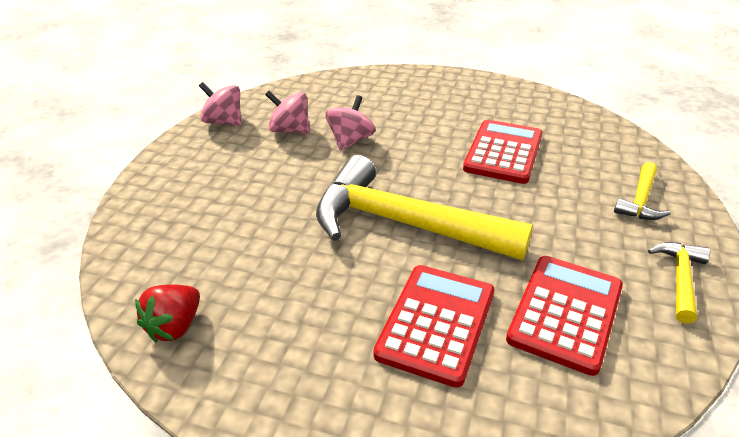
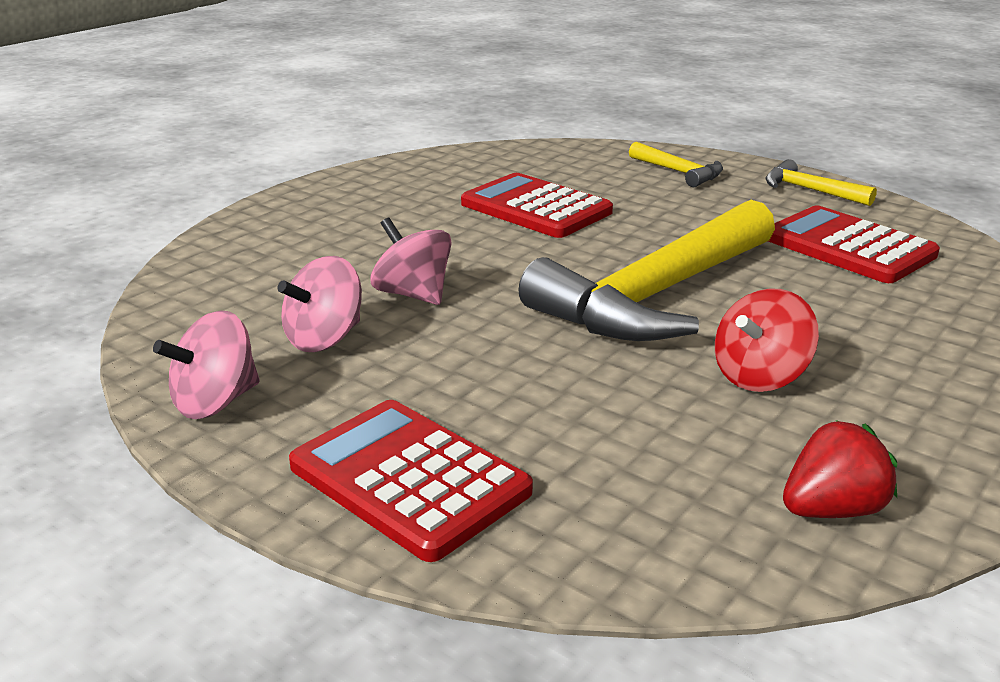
camera: 70 degrees left, 10 degrees down
(175, 326) = (832, 510): red strawberry -> red strawberry turned 75 degrees counterclockwise
(315, 282) = (760, 376): none -> red spinning top
(436, 323) = (854, 312): red calculator -> red calculator (409, 479)

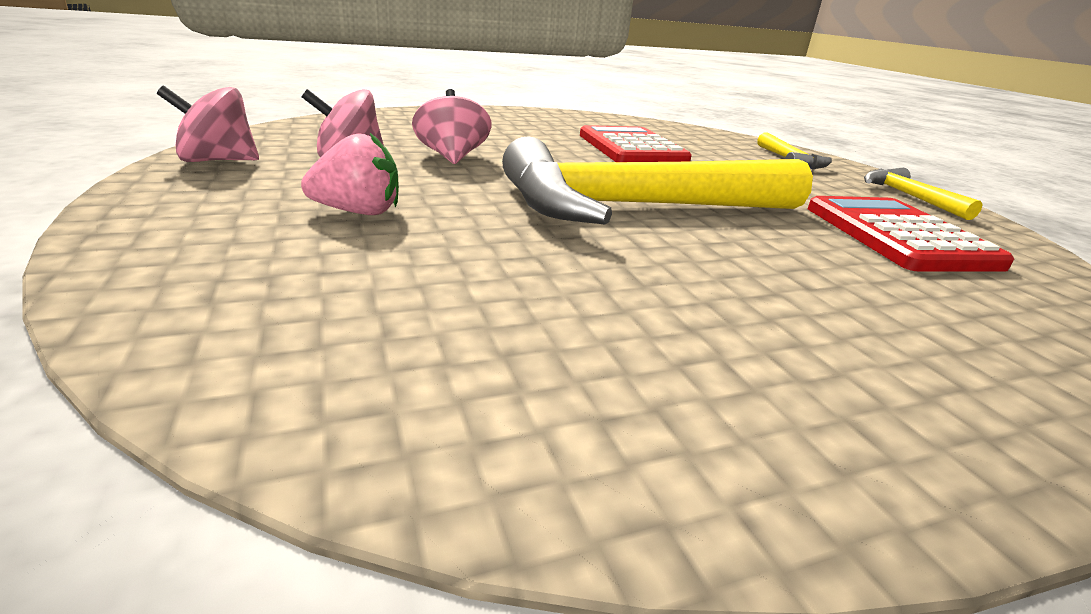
camera: 30 degrees right, 0 degrees up
(409, 479) = (212, 230): red calculator -> none
(473, 403) = (358, 212): none -> pink strawberry
(760, 376) = (634, 281): red spinning top -> none
(832, 510) = (498, 415): red strawberry -> none

